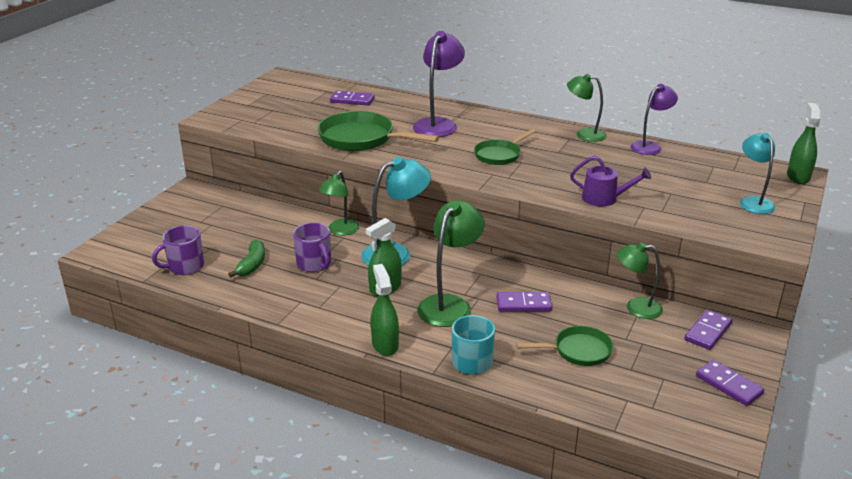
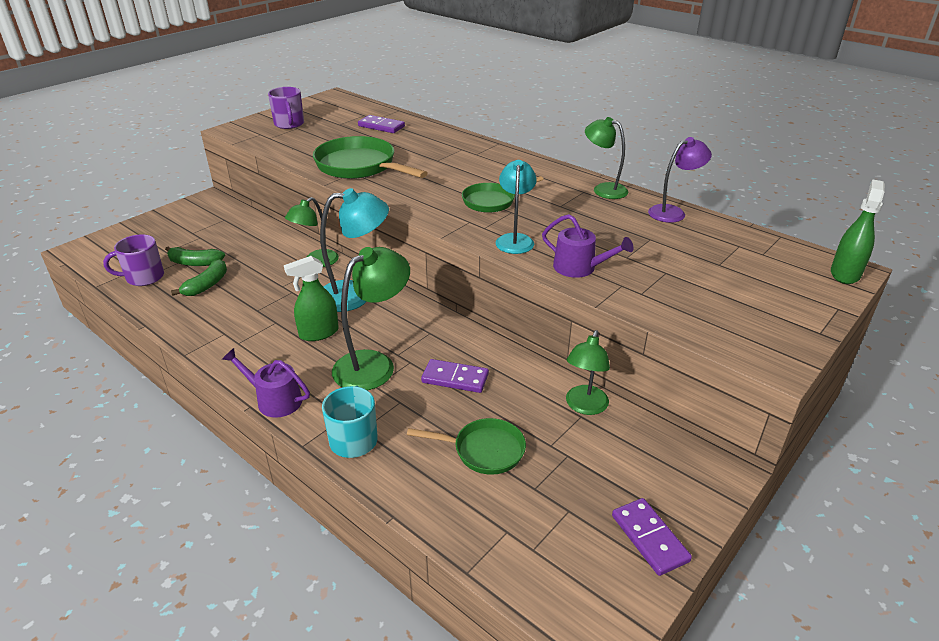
camera: 15 degrees right, 5 degrees up
(225, 247) = (194, 263): none -> green banana
(314, 264) = (266, 294): purple mug -> purple mug (289, 124)
(385, 344) = (274, 400): green spray bottle -> purple watering can
(438, 124) = (450, 160): purple lamp -> none
(636, 308) = (584, 406): green lamp -> green lamp turned 90 degrees counterclockwise
(707, 332) = (658, 456): purple domino -> none
(753, 202) = (767, 298): turquoise lamp -> turquoise lamp (515, 239)

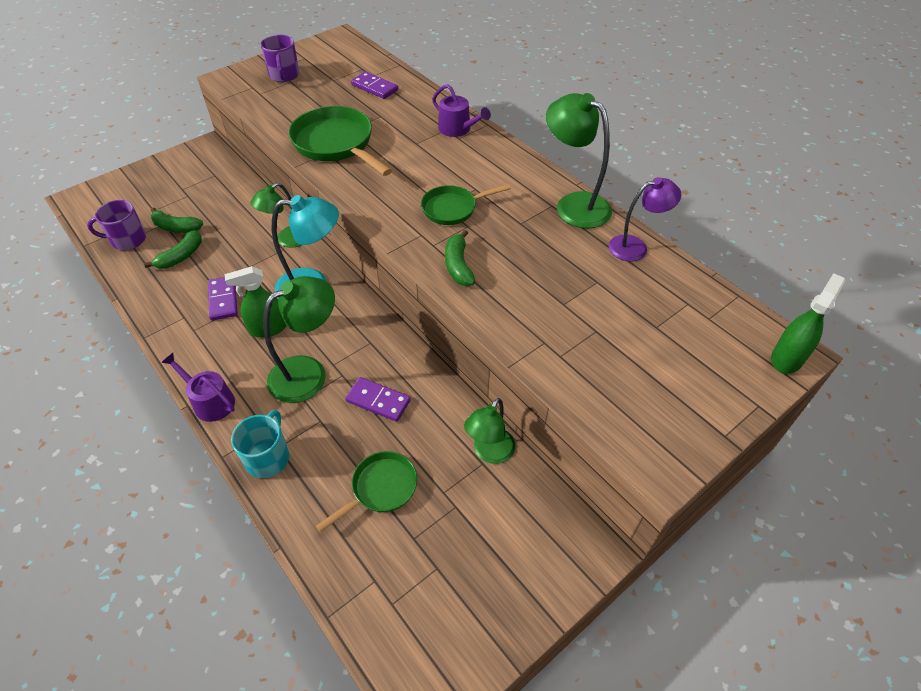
camera: 10 degrees right, 15 degrees up
(484, 450) = (380, 488): green pan -> green pan turned 60 degrees counterclockwise
(515, 239) = (458, 265): turquoise lamp -> green banana
(579, 268) = (510, 313): purple watering can -> purple watering can (457, 129)
(603, 189) = (574, 205): green lamp -> green lamp, size x1.52
(649, 538) = (500, 611): purple domino -> purple domino (223, 299)

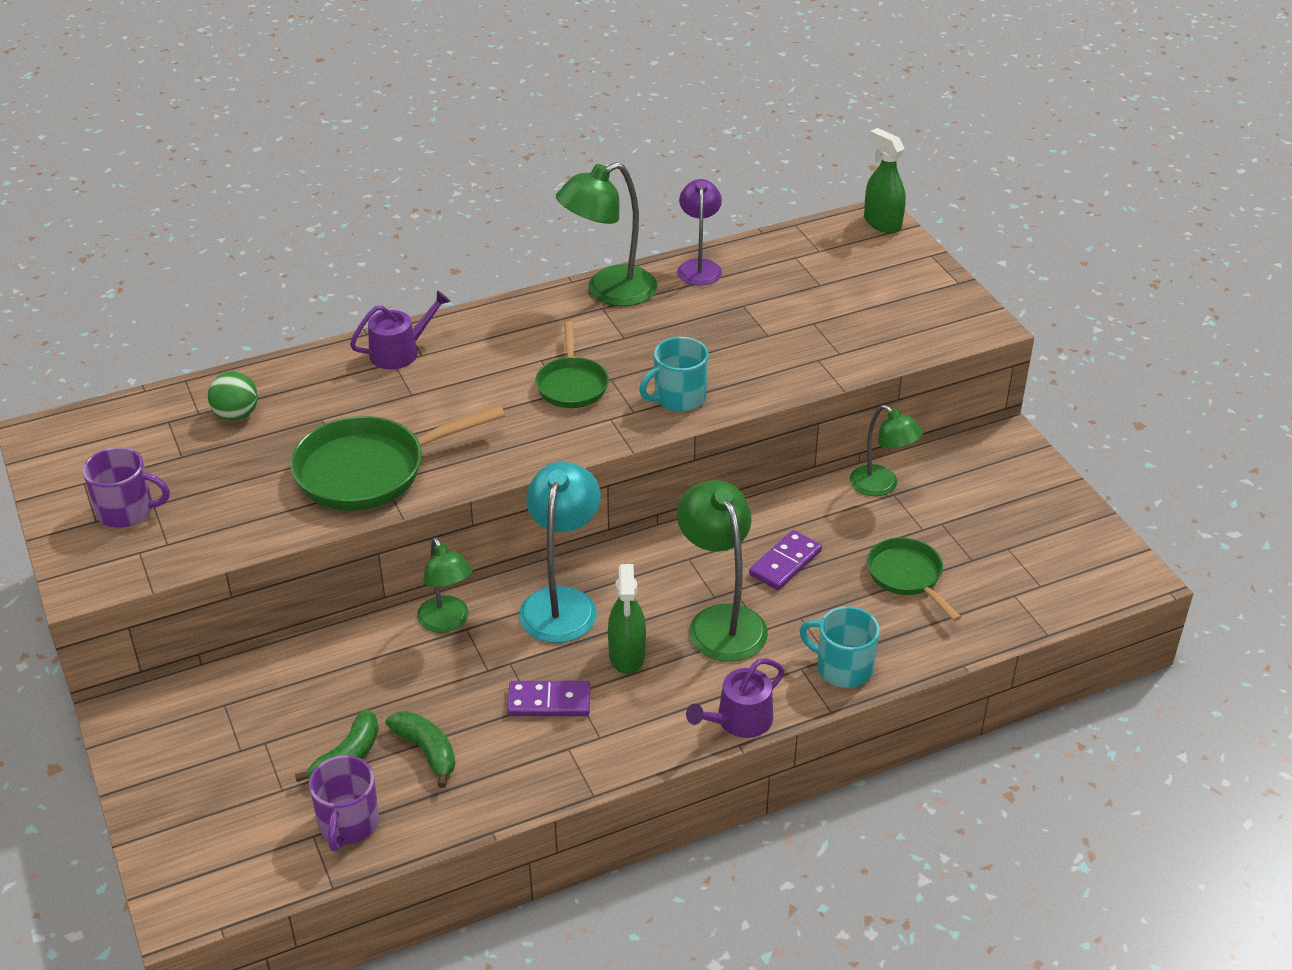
camera: 75 degrees left, 10 degrees down
(374, 87) = (236, 415): purple domino -> green ball
(458, 265) = (678, 398): green banana -> turquoise mug

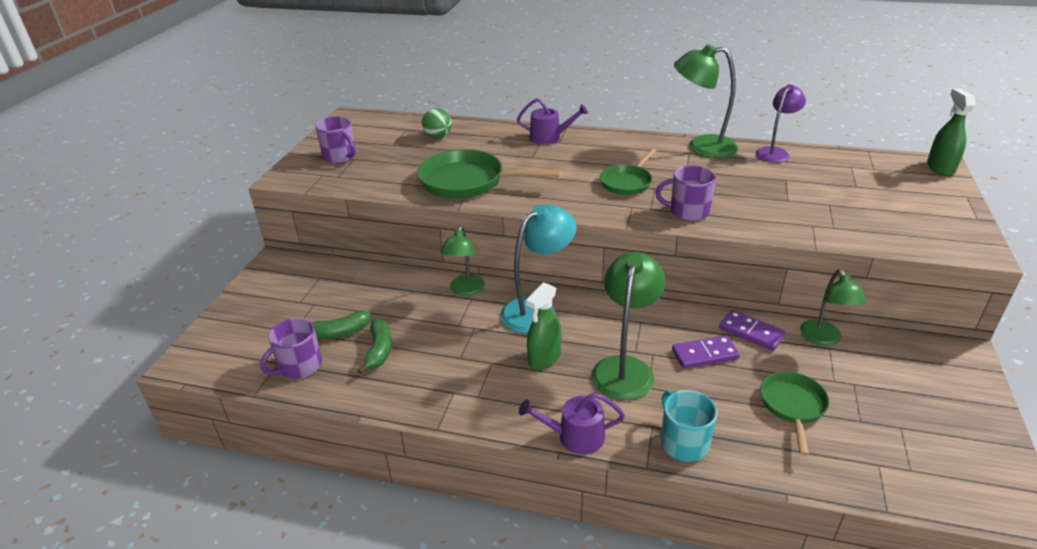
camera: 40 degrees right, 5 degrees down
(549, 702) = (471, 360): purple domino -> purple domino (751, 332)
(678, 398) = (688, 211): turquoise mug -> purple mug

